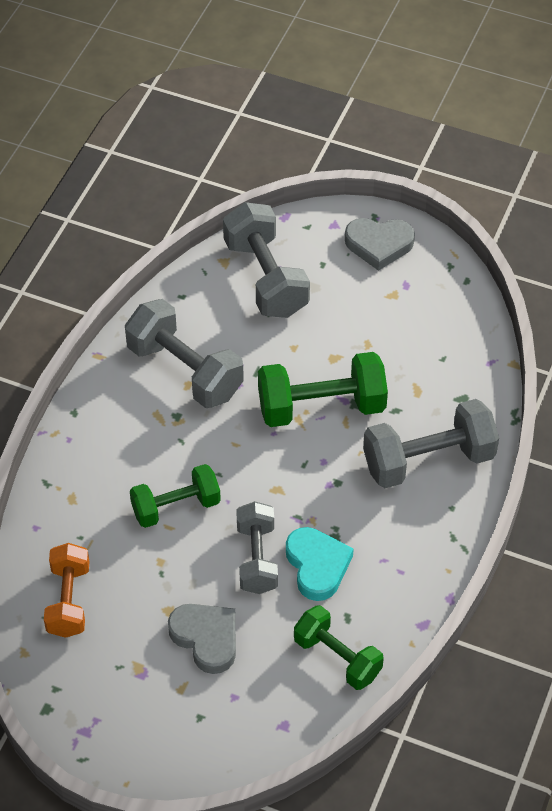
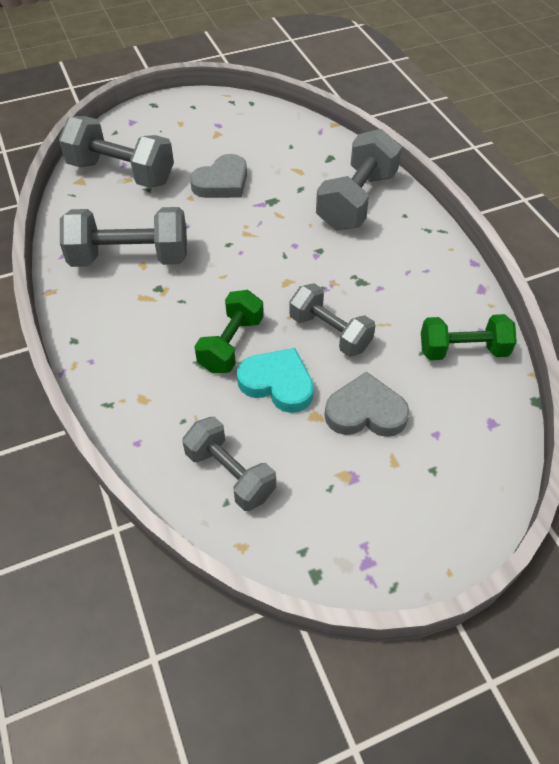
camera: 45 degrees left, 0 degrees up
(68, 601) = (230, 474): orange dumbbell -> grey dumbbell
(317, 566) = (374, 306): turquoise heart -> turquoise heart (277, 383)
(321, 407) = (252, 217): green dumbbell -> none
(379, 245) = (174, 115): grey heart -> grey heart (222, 182)

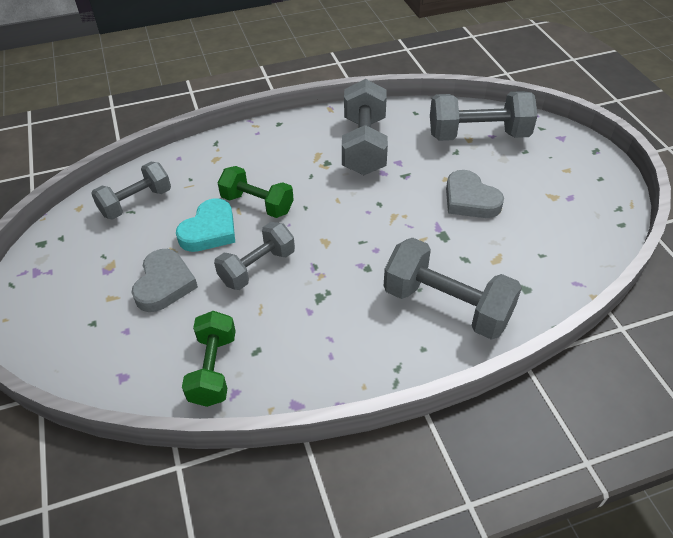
camera: 95 degrees right, 5 degrees down
(121, 173) = (478, 135): grey dumbbell -> grey dumbbell turned 60 degrees clockwise

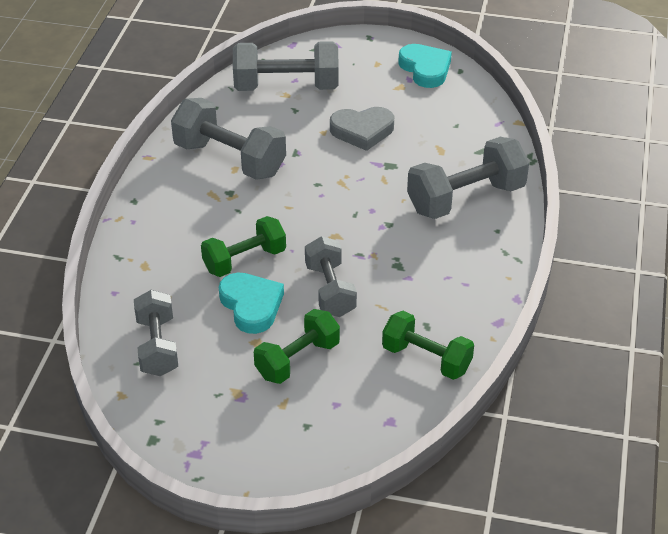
camera: 60 degrees left, 5 degrees down
(164, 284) = (297, 360): grey heart -> green dumbbell
(478, 135) = (286, 87): grey dumbbell -> grey dumbbell turned 60 degrees clockwise
(595, 201) = (425, 69): none -> turquoise heart

